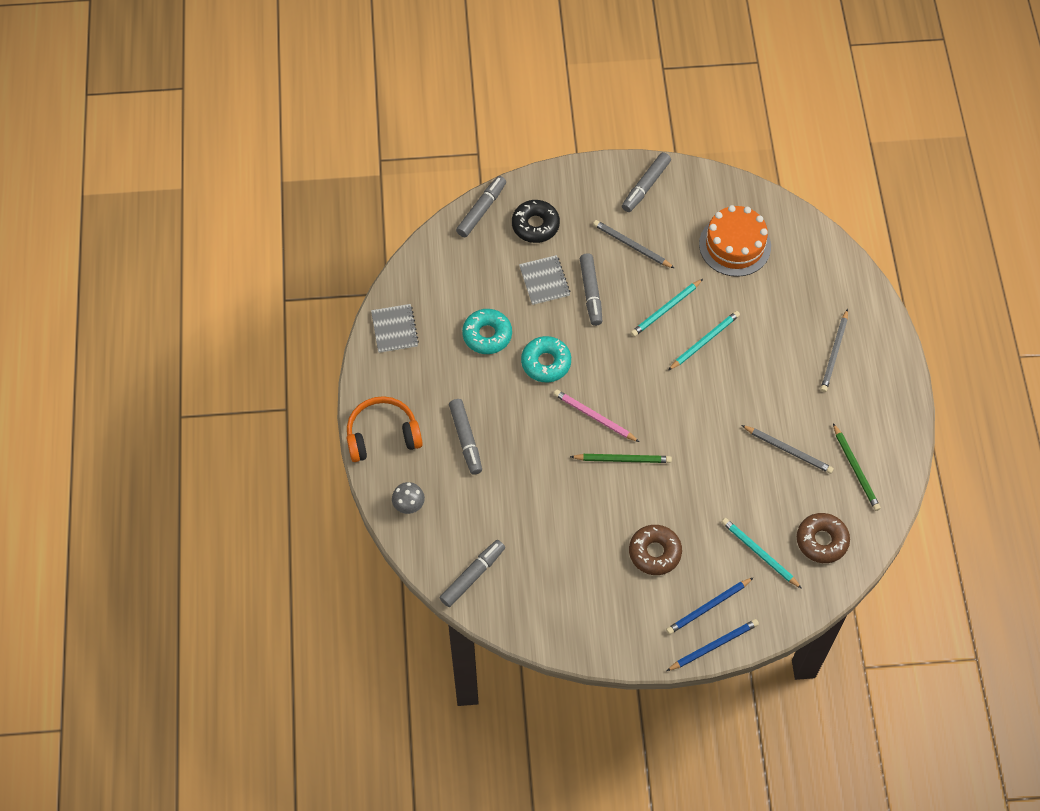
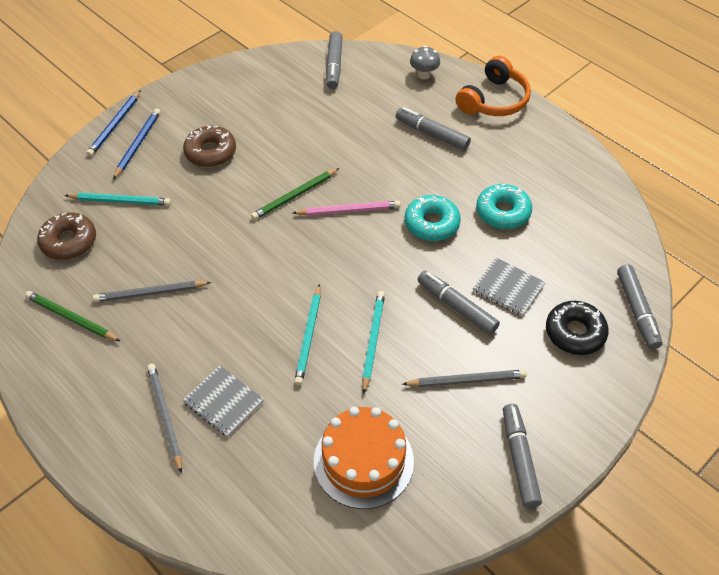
camera: 140 degrees right, 10 degrees down
(394, 329) = (577, 168): grey notebook -> grey notebook (224, 402)

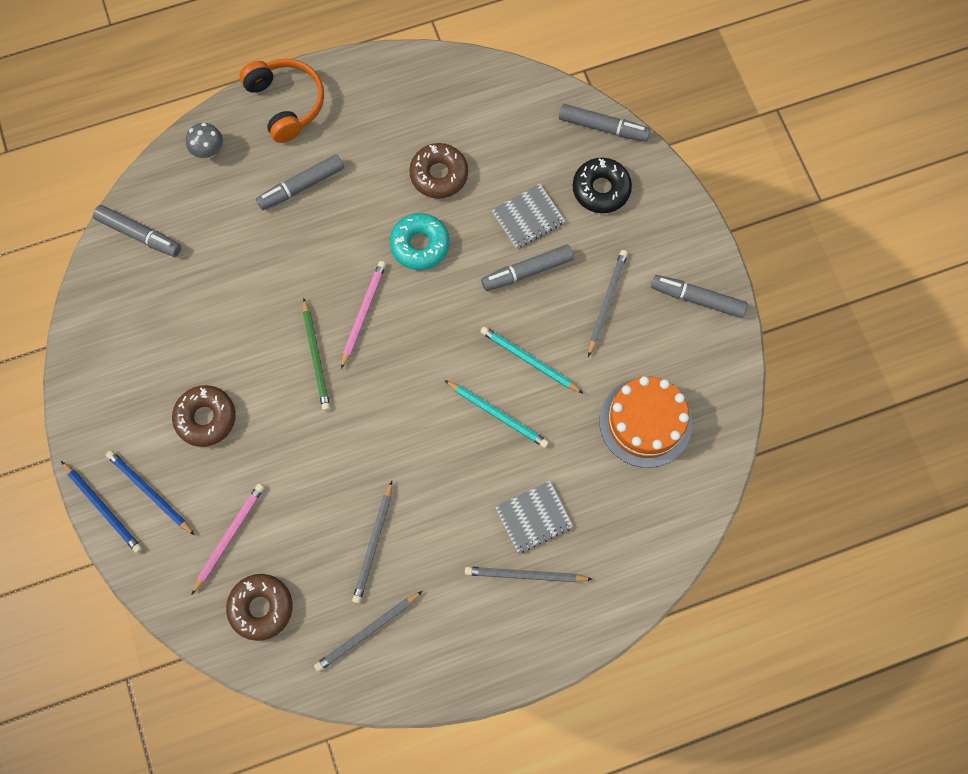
camera: 65 degrees left, 20 degrees up
(71, 318) = (367, 632): green pencil -> grey pencil
(120, 201) = (229, 537): turquoise pencil -> pink pencil
(503, 212) = (439, 175): turquoise donut -> brown donut

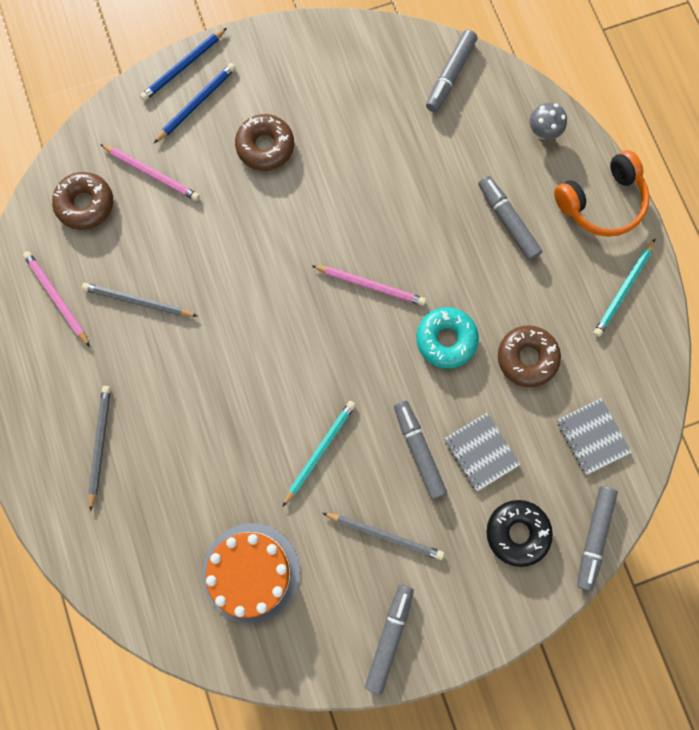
camera: 90 degrees right, 5 degrees up
(316, 357) = (325, 242): green pencil -> none
(367, 632) = (57, 298): grey pencil -> pink pencil
(498, 414) = (263, 419): turquoise pencil -> turquoise pencil (623, 290)
(533, 517) = (156, 454): grey notebook -> grey notebook (592, 436)

